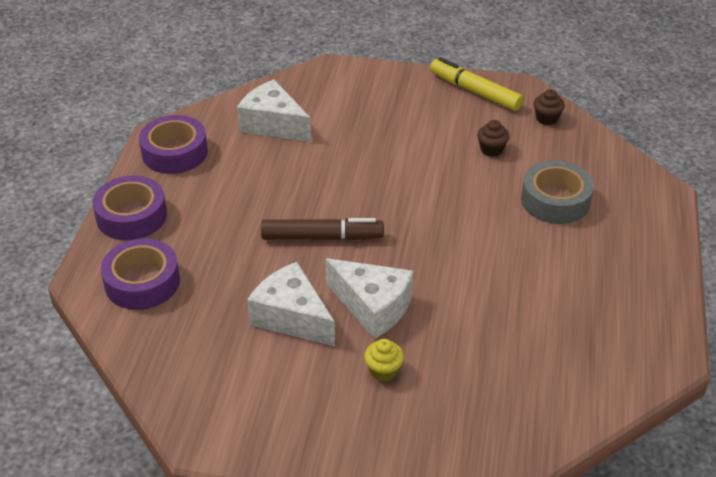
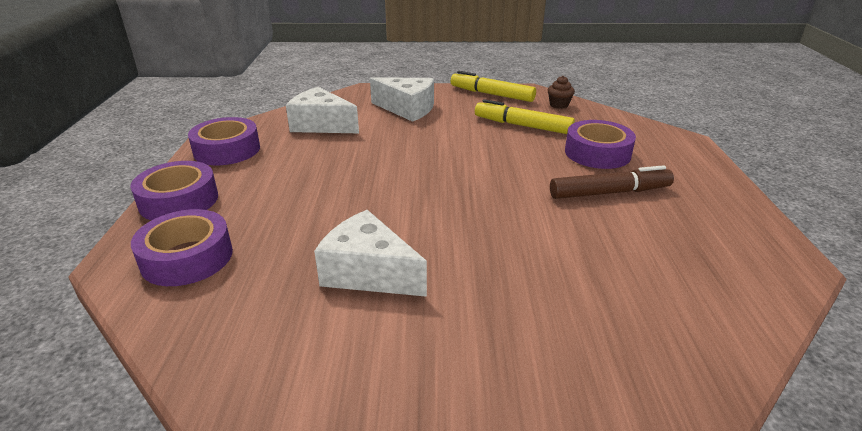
camera: 10 degrees left, 10 degrees down
(321, 237) = (385, 199): brown marker -> brown marker (609, 193)
(373, 307) = (458, 252): white cheese -> white cheese (407, 109)
(383, 371) = (493, 316): yellow cupcake -> none
(491, 149) = (523, 126): brown cupcake -> yellow marker
(555, 200) = (597, 153): grey tape -> purple tape

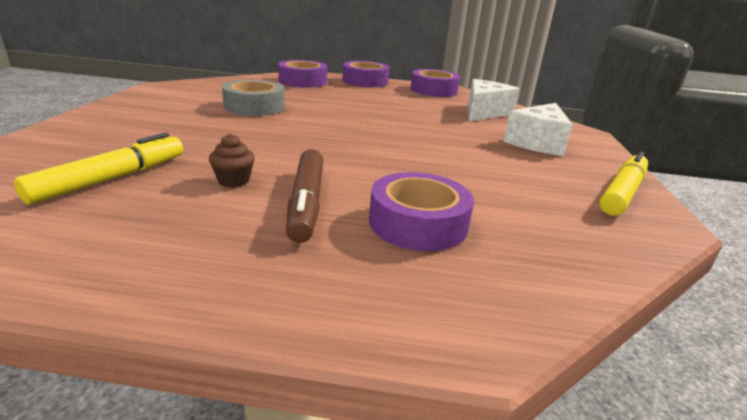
camera: 95 degrees right, 5 degrees down
(368, 272) = (254, 107): white cheese -> grey tape
(523, 126) = (507, 192): yellow marker -> yellow marker (110, 179)
(559, 105) = (610, 237): brown cupcake -> brown cupcake (233, 180)

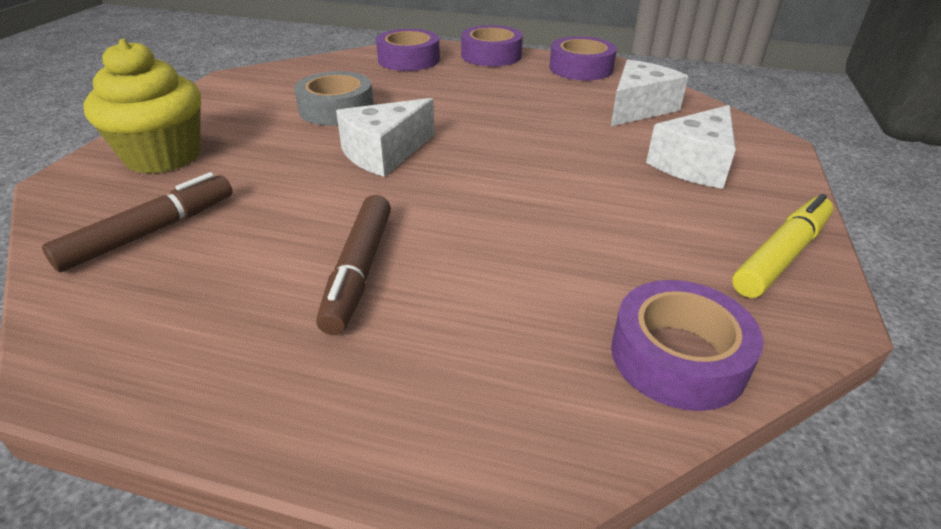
camera: 10 degrees right, 10 degrees up
(110, 179) = (149, 232): yellow marker -> brown marker
(112, 131) = (163, 156): none -> yellow cupcake
(233, 180) = (283, 235): brown cupcake -> none
(302, 132) = (384, 153): none -> white cheese
(418, 223) = (484, 305): purple tape -> purple tape (678, 357)

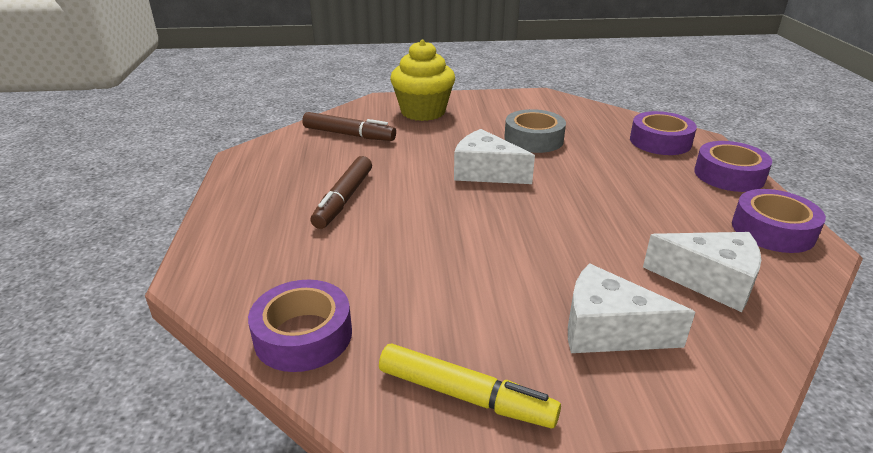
camera: 70 degrees right, 5 degrees down
(359, 270) = (344, 199): brown marker -> brown marker turned 60 degrees counterclockwise

